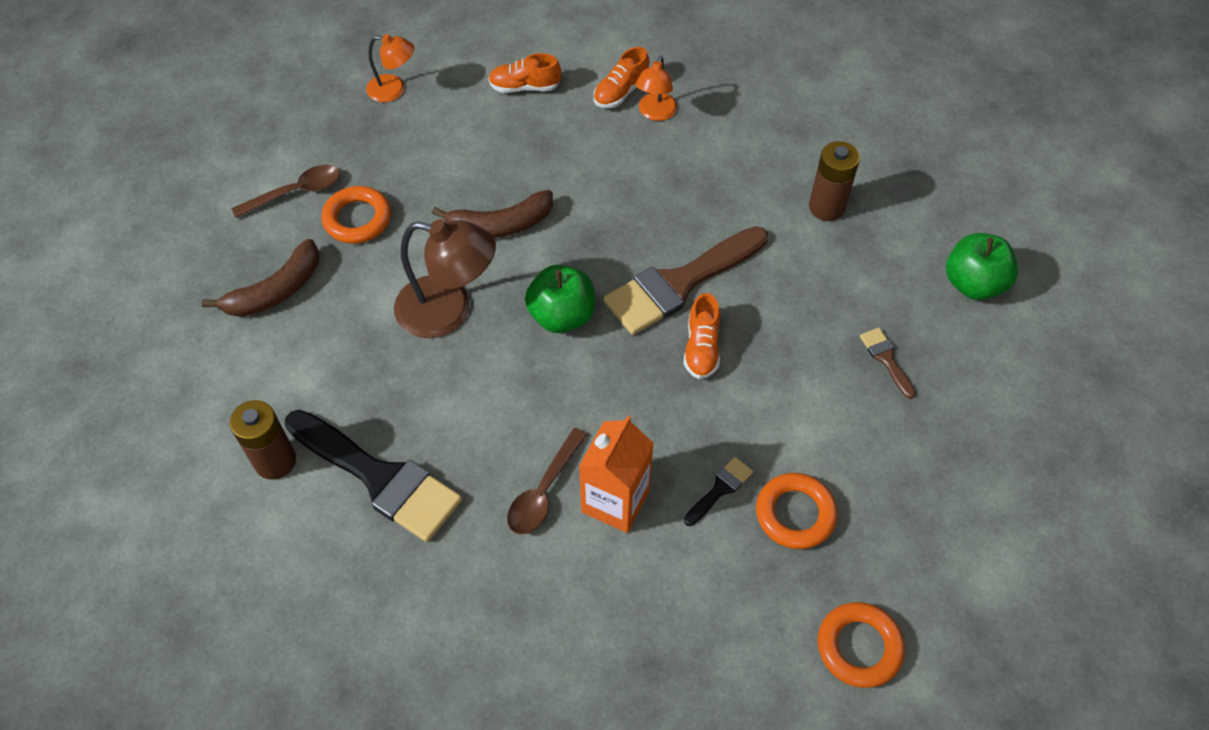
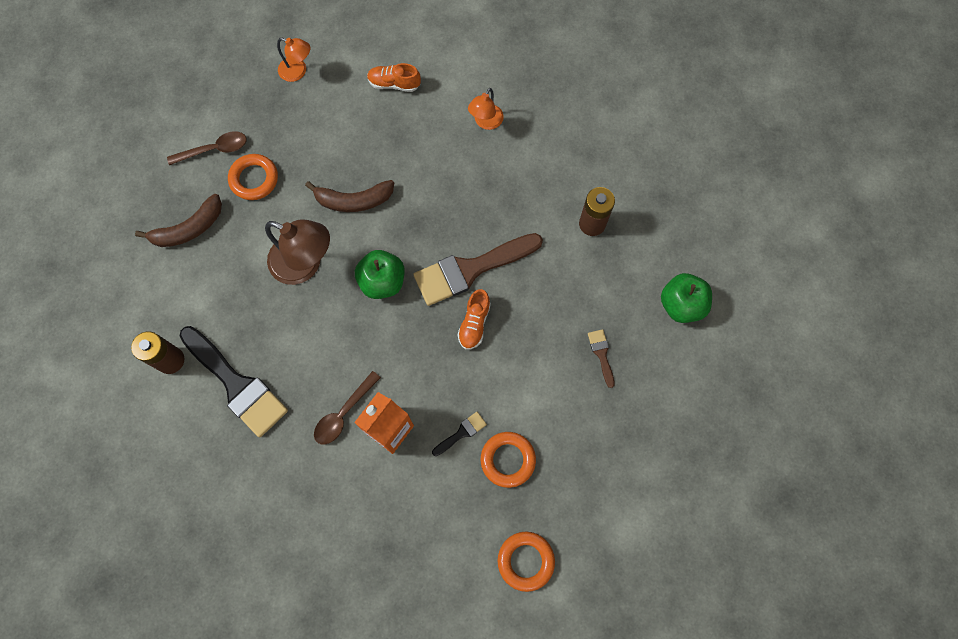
camera: 10 degrees right, 15 degrees up
(621, 92) = (464, 99): orange shoe -> none

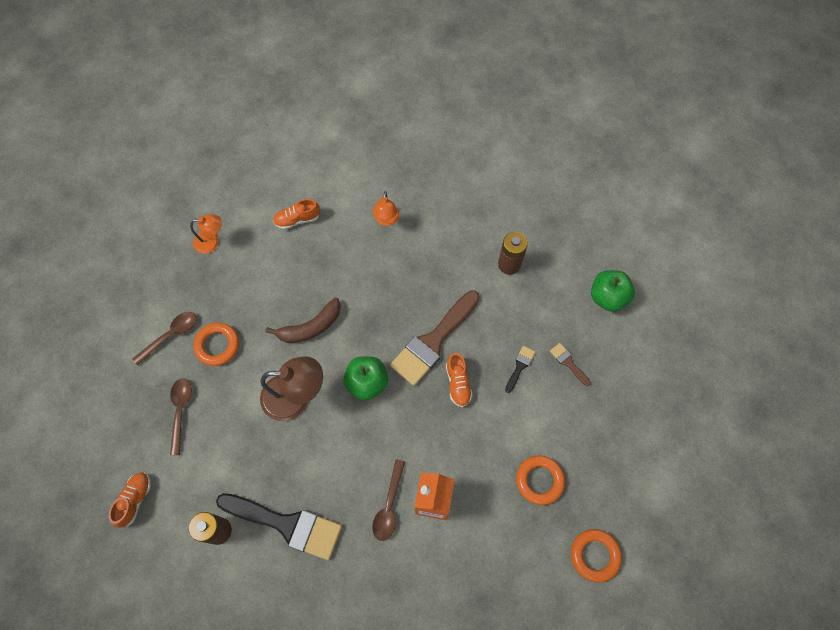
camera: 25 degrees left, 5 degrees down
(108, 295) = (135, 500): none -> orange shoe
(189, 229) = (180, 411): brown banana -> brown spoon
(461, 433) = (492, 476): black brush -> black brush (520, 366)

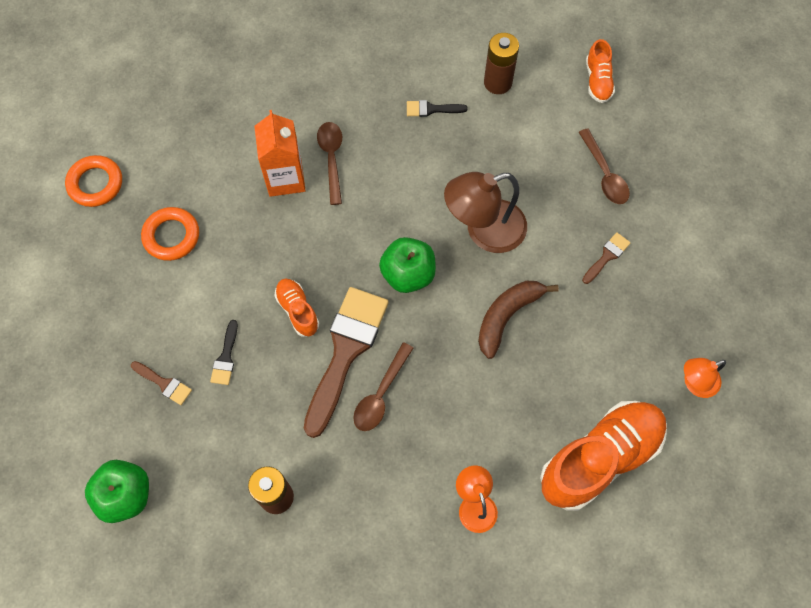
camera: 160 degrees right, 0 degrees up
(170, 335) = (669, 248): brown spoon -> brown spoon (381, 394)
(217, 345) = (607, 256): orange ring -> brown brush
(287, 524) = (431, 109): black brush -> black brush, size x0.43
(297, 219) = (600, 458): orange shoe -> orange shoe, size x2.07

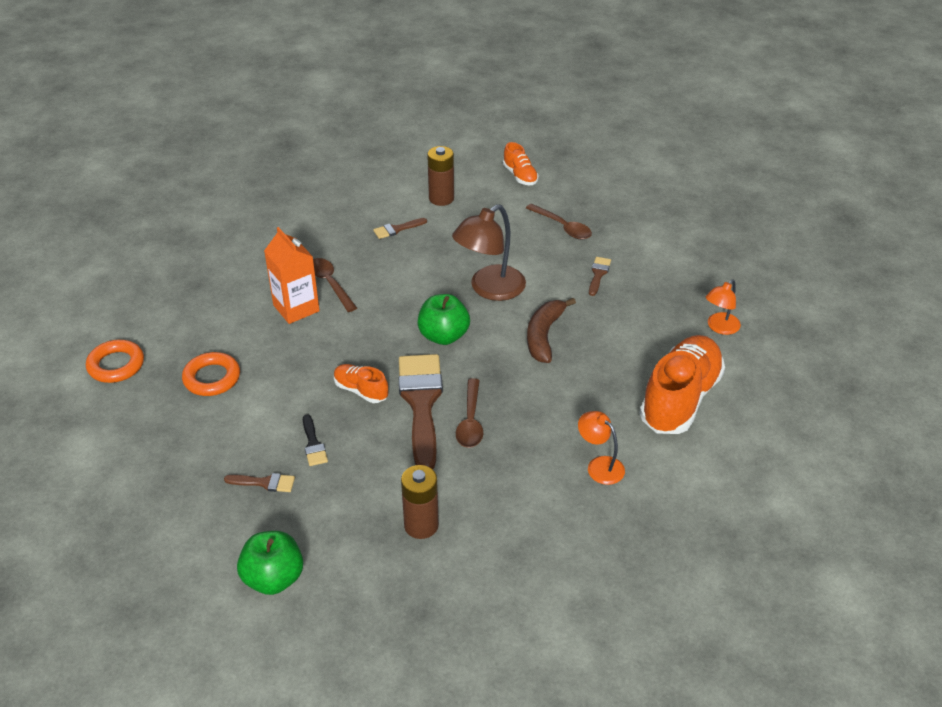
camera: 25 degrees left, 25 degrees down
(431, 109) = (397, 229): black brush -> brown brush

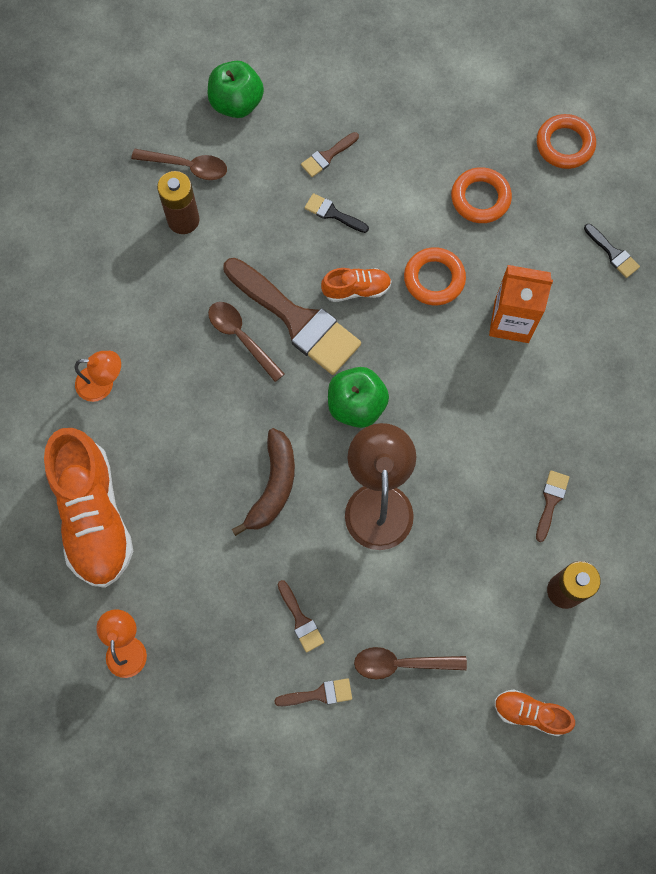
camera: 135 degrees right, 30 degrees up
(189, 295) = (613, 253): none -> black brush
(306, 360) = (434, 279): none -> orange ring
(330, 284) = (520, 374): brown spoon -> brown spoon (187, 166)
(544, 336) = (273, 486): brown banana -> brown banana turned 45 degrees clockwise
(622, 243) = (319, 694): none -> brown brush

